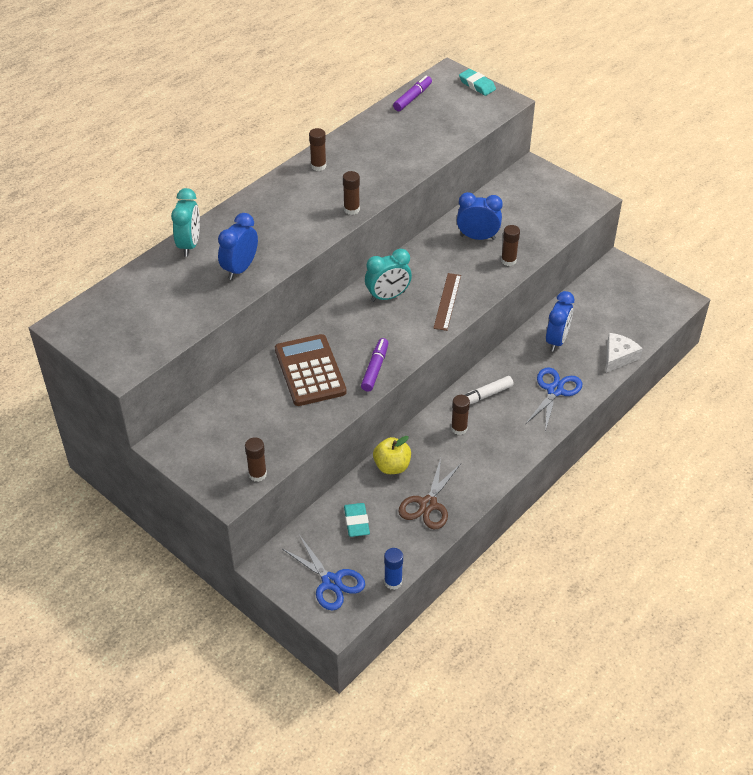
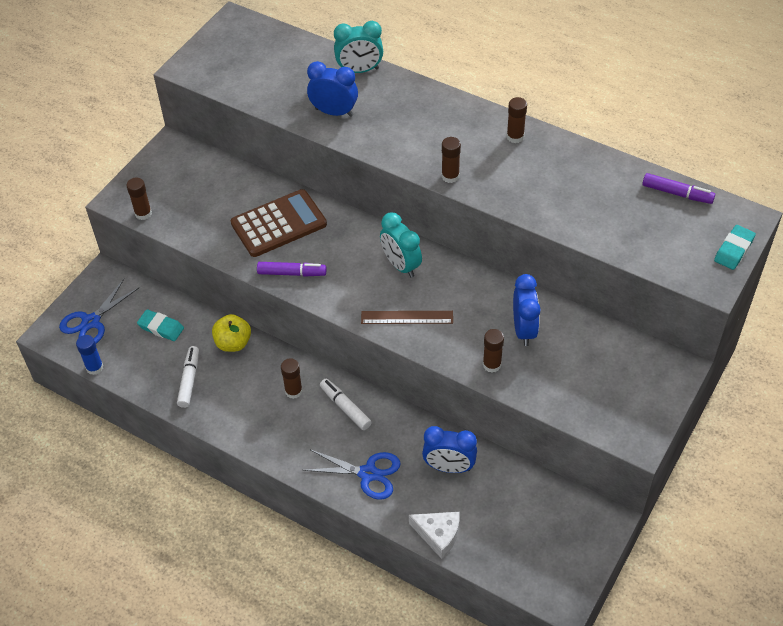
camera: 80 degrees right, 5 degrees up
(356, 522) = (161, 328): turquoise eraser -> turquoise eraser turned 45 degrees clockwise
(428, 504) = (189, 380): brown scissors -> white marker

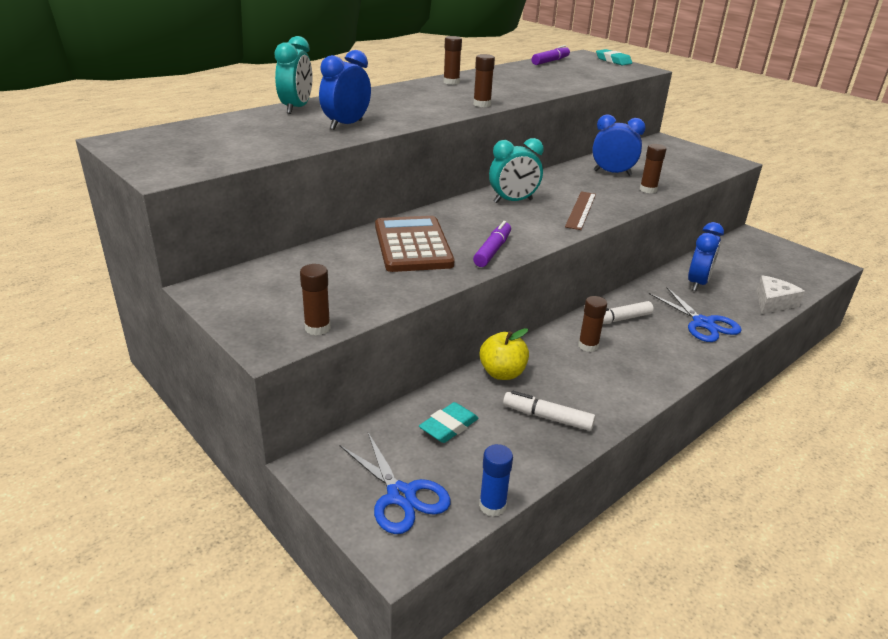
camera: 75 degrees left, 20 degrees down
(368, 474) = (703, 323): blue scissors -> blue scissors turned 120 degrees clockwise

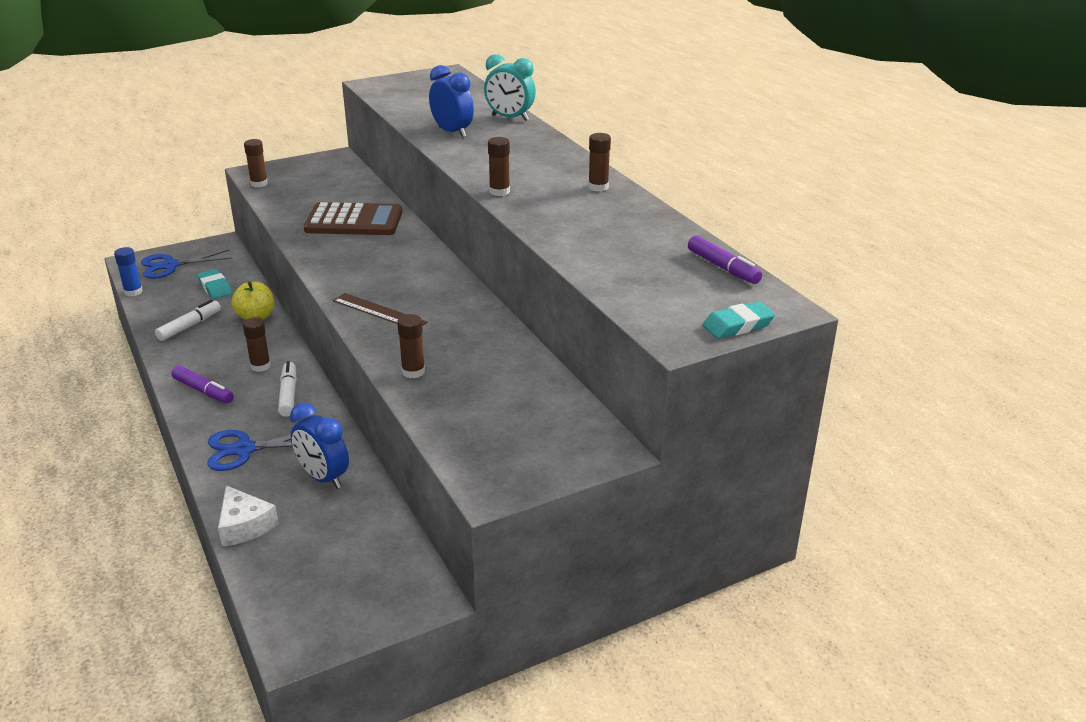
camera: 105 degrees right, 0 degrees up
(492, 251) = (321, 251): purple marker -> purple marker (203, 391)
(513, 201) = (422, 278): turquoise clock -> none
(612, 173) = (479, 360): blue clock -> none

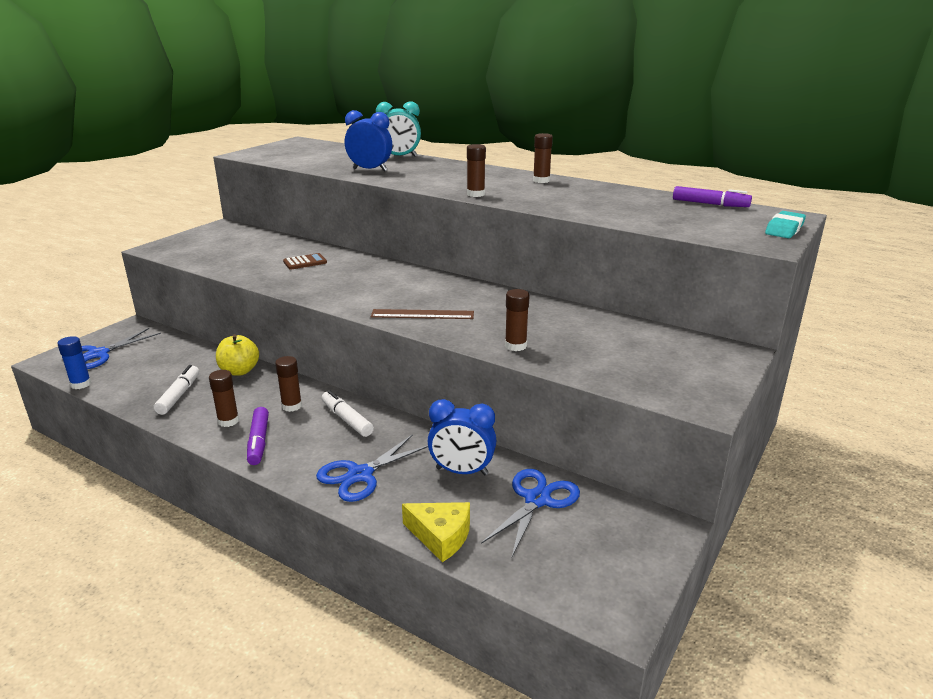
camera: 30 degrees left, 5 degrees down
(203, 391) = (259, 441): purple marker -> purple marker turned 75 degrees clockwise
(215, 287) = (168, 359): turquoise eraser -> none
(244, 525) = (441, 536): white cheese -> yellow cheese
(259, 184) = (174, 255): brown glue stick -> brown glue stick (228, 421)
(352, 527) = (537, 500): none -> blue scissors
(354, 221) = (305, 262): brown calculator -> brown calculator, size x0.46

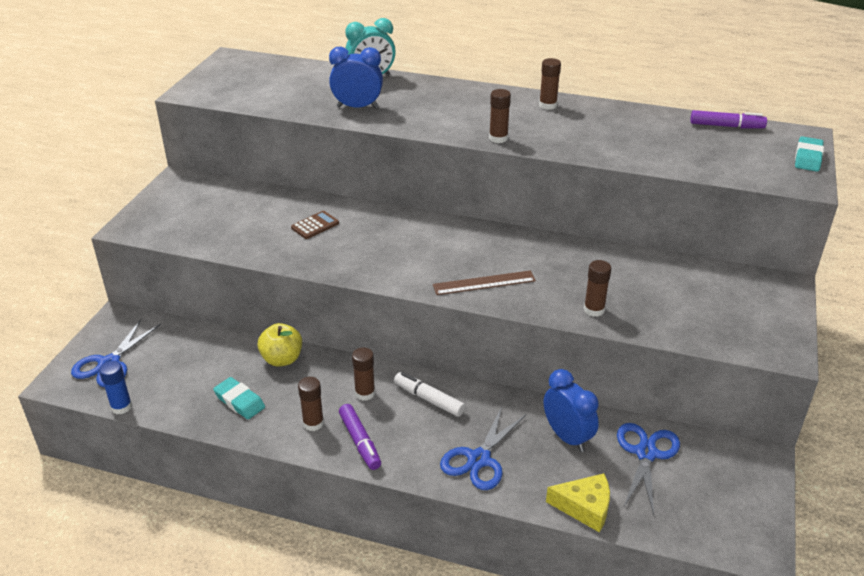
camera: 15 degrees left, 10 degrees up
(179, 395) = (239, 401): white marker -> turquoise eraser
(462, 471) = (567, 437): blue clock -> blue clock turned 120 degrees counterclockwise

